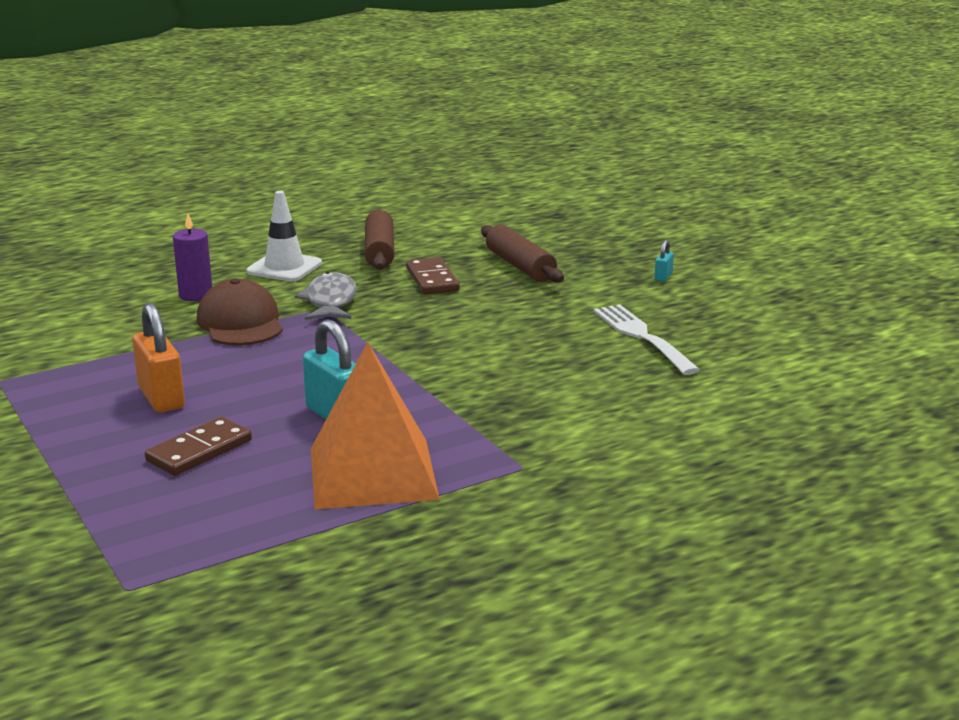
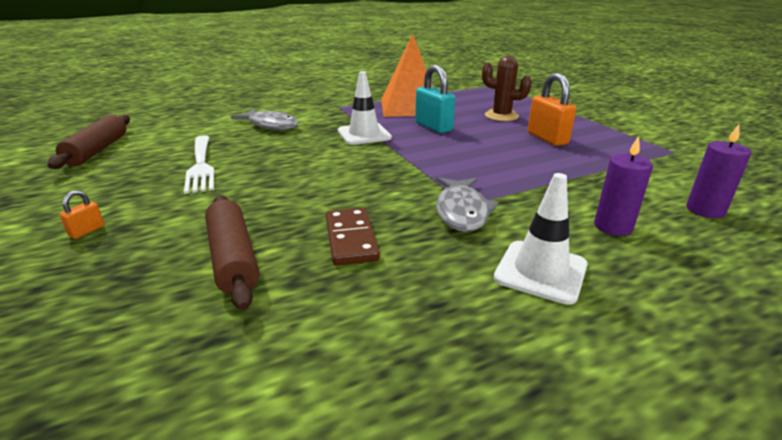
camera: 175 degrees left, 5 degrees up
(86, 311) = (705, 210): none -> purple candle
(199, 451) = (501, 116): brown domino -> brown cactus
(240, 323) = (537, 190): brown cap -> none
(379, 251) = (415, 304): brown rolling pin -> brown rolling pin (97, 150)
(451, 394) = (364, 134): none -> white traffic cone
(615, 409) = (271, 125): none -> grey fish
(663, 277) = (87, 231): turquoise padlock -> orange padlock

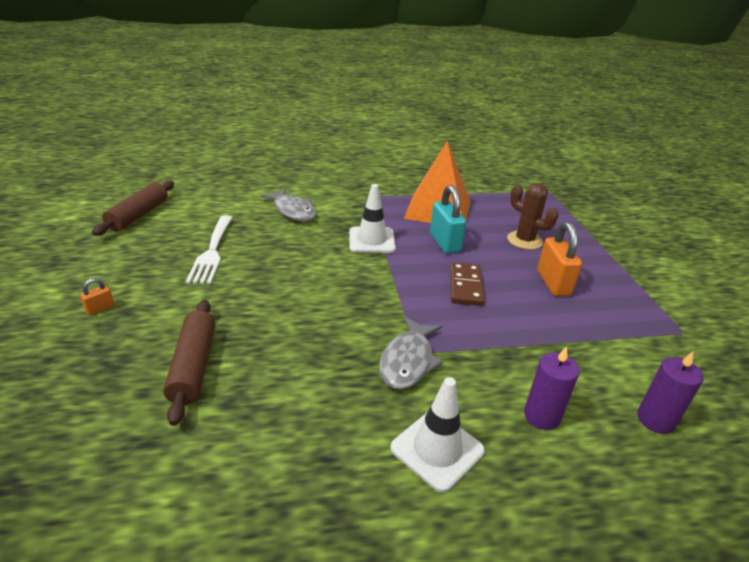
camera: 15 degrees right, 5 degrees up
(351, 239) = (295, 369): brown domino -> brown domino (466, 286)

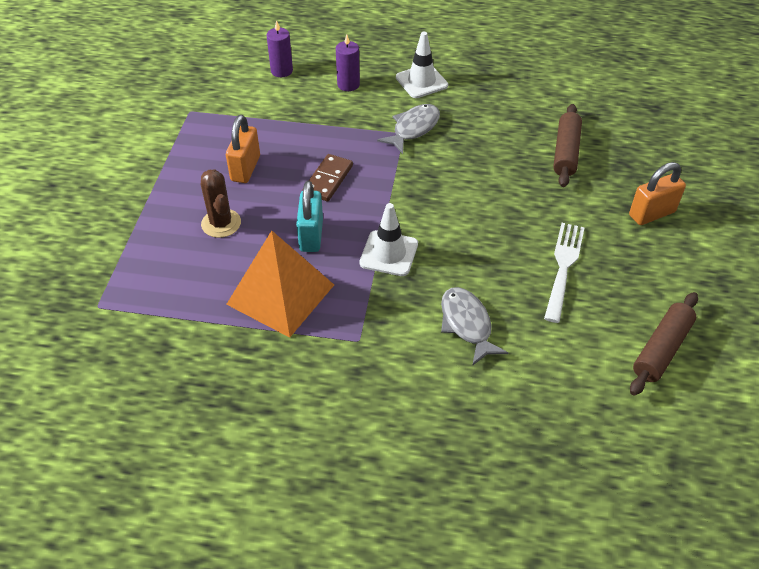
camera: 160 degrees left, 15 degrees up
(100, 308) = (652, 214): orange padlock -> orange padlock, size x2.12

